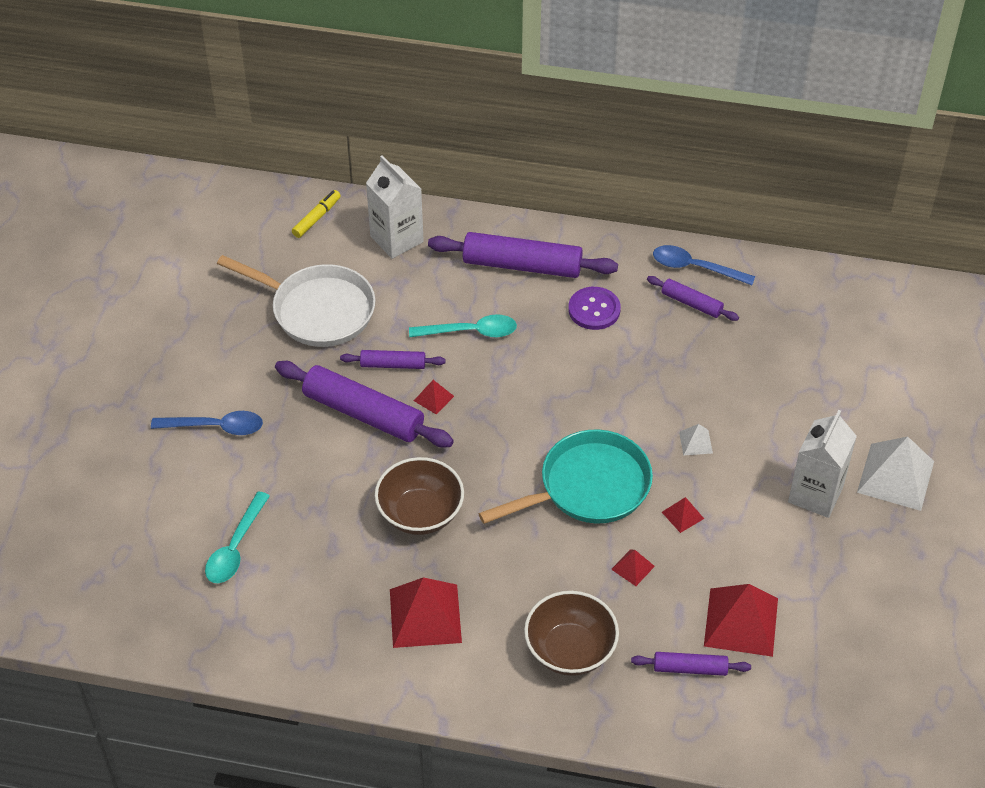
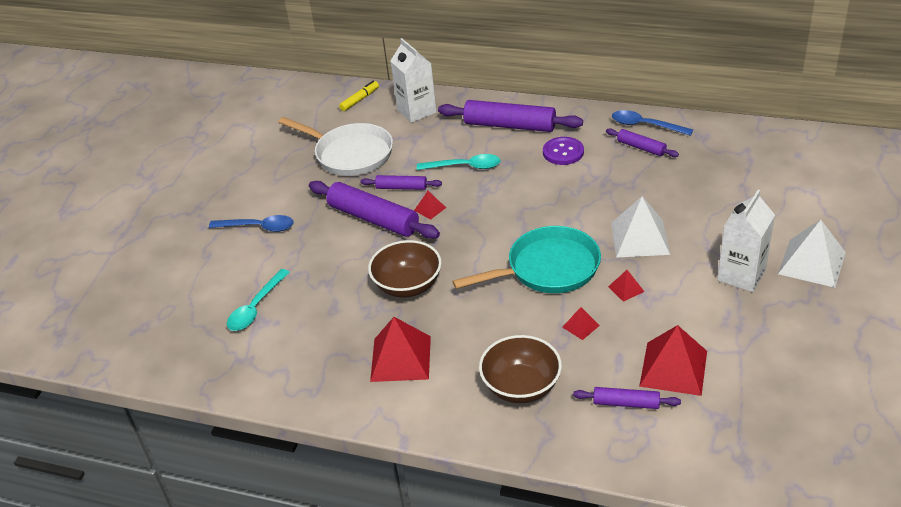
camera: 10 degrees right, 10 degrees down
(696, 442) = (640, 238): white pyramid -> white pyramid, size x2.14

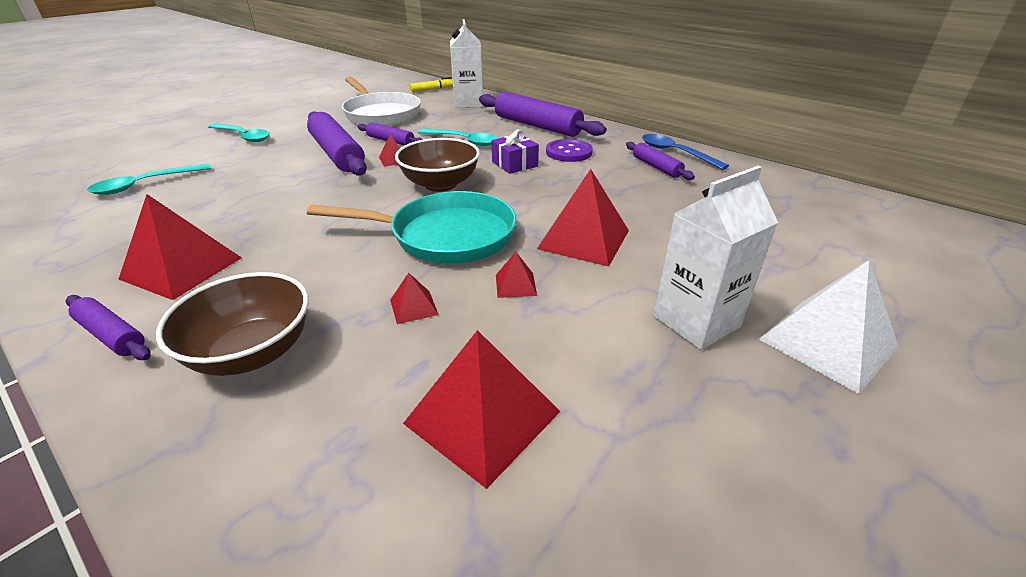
camera: 20 degrees right, 5 degrees down
(258, 227) = (243, 137): blue spoon -> turquoise spoon
(408, 285) = (289, 208): brown bowl -> brown bowl (440, 184)
(532, 181) = (515, 164): none -> purple gift
(626, 403) = (354, 443): purple rolling pin -> purple rolling pin (111, 335)
(640, 238) = (584, 239): white pyramid -> red pyramid

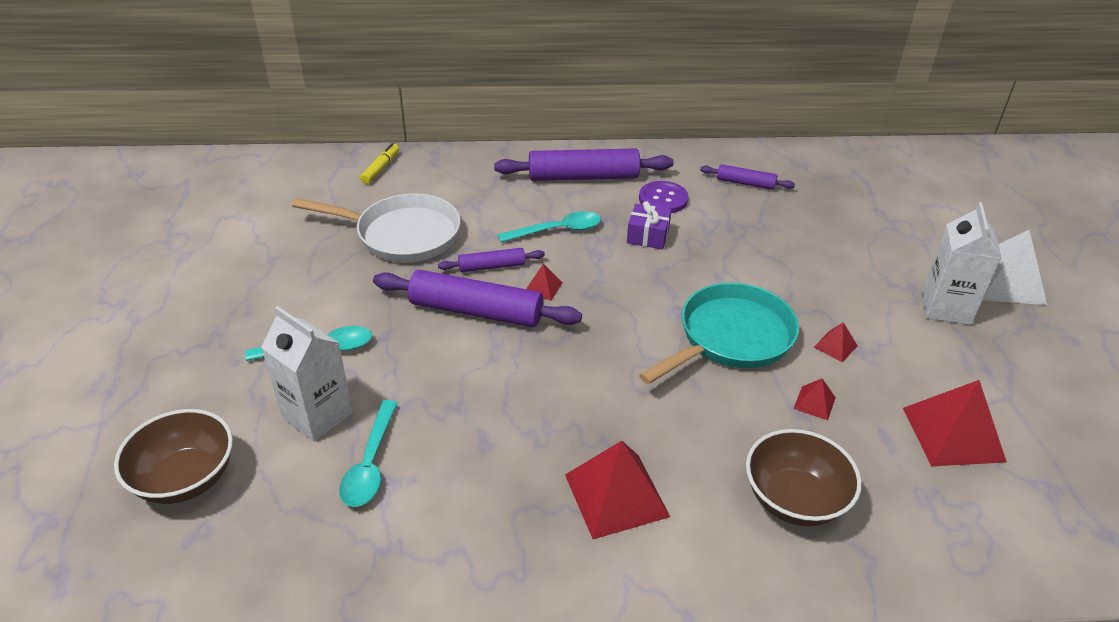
camera: 45 degrees left, 5 degrees up
(111, 335) = (692, 566): purple rolling pin -> none
(440, 184) = (634, 292): brown bowl -> brown bowl (186, 478)
(468, 103) = (461, 173): white carton -> white carton (317, 415)
(584, 239) = (811, 284): red pyramid -> none
(675, 153) = (734, 159): blue spoon -> none

